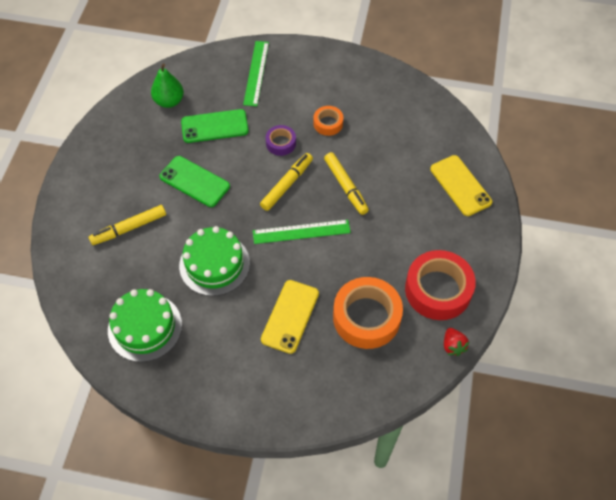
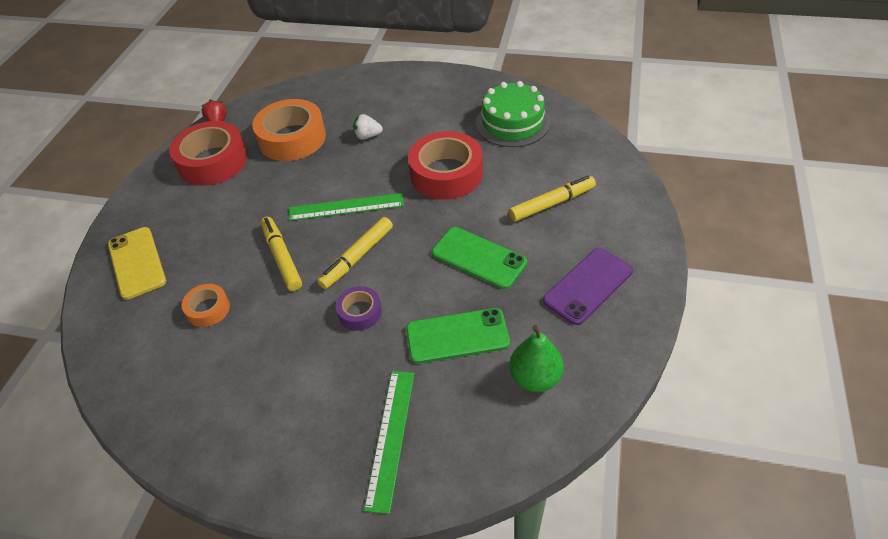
camera: 175 degrees left, 10 degrees down
(120, 158) = (588, 286): none -> purple phone
(214, 264) = (446, 174): green cake -> red tape
(290, 316) = (367, 136): yellow phone -> white strawberry
(328, 123) = (286, 344): orange tape -> orange tape (208, 309)

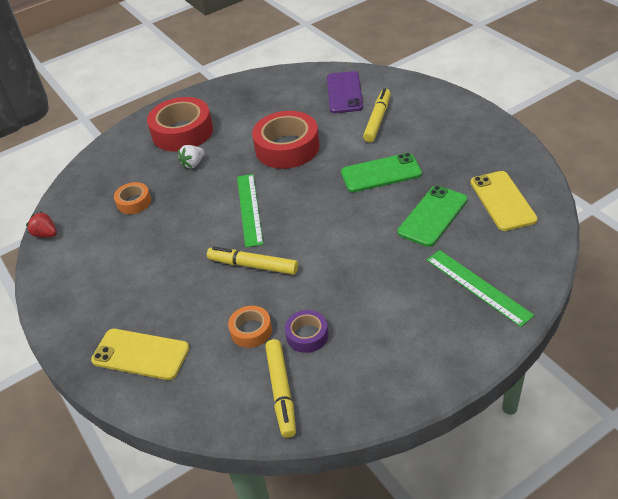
camera: 45 degrees left, 5 degrees down
(213, 161) = (89, 258): red tape -> red tape (182, 132)
(292, 138) = (134, 202): orange tape -> orange tape, size x0.51
(346, 207) = (249, 209): green ruler -> green ruler turned 45 degrees counterclockwise
(357, 257) = (305, 227): yellow marker -> yellow marker (281, 391)
(360, 312) = (357, 250): purple tape -> purple tape (307, 335)
(512, 123) = (284, 96): green cake -> none
(535, 378) = (502, 201): green pear -> yellow phone
(588, 286) = (460, 143): purple phone -> purple phone (344, 92)

